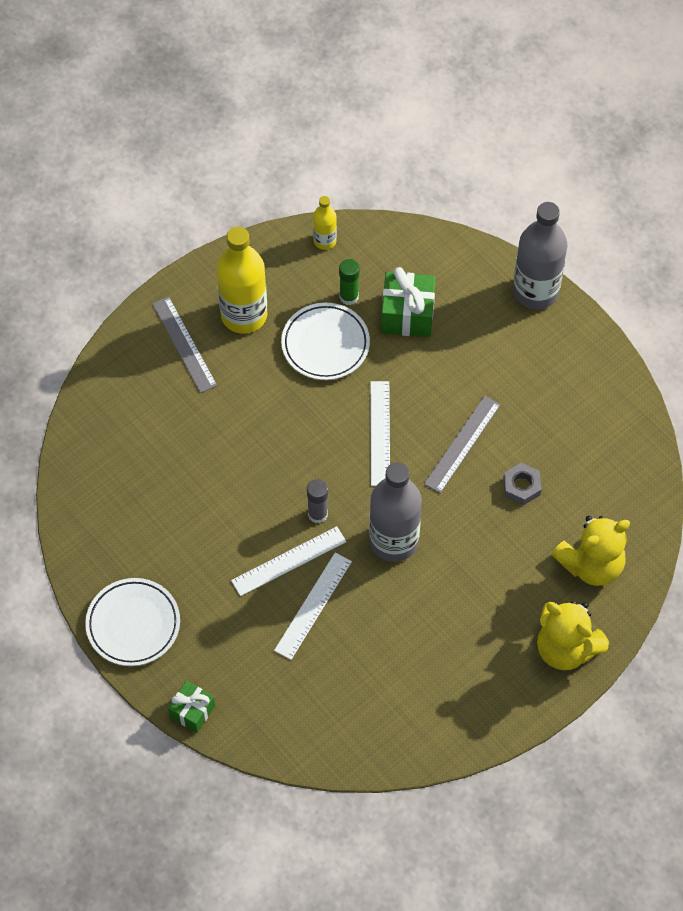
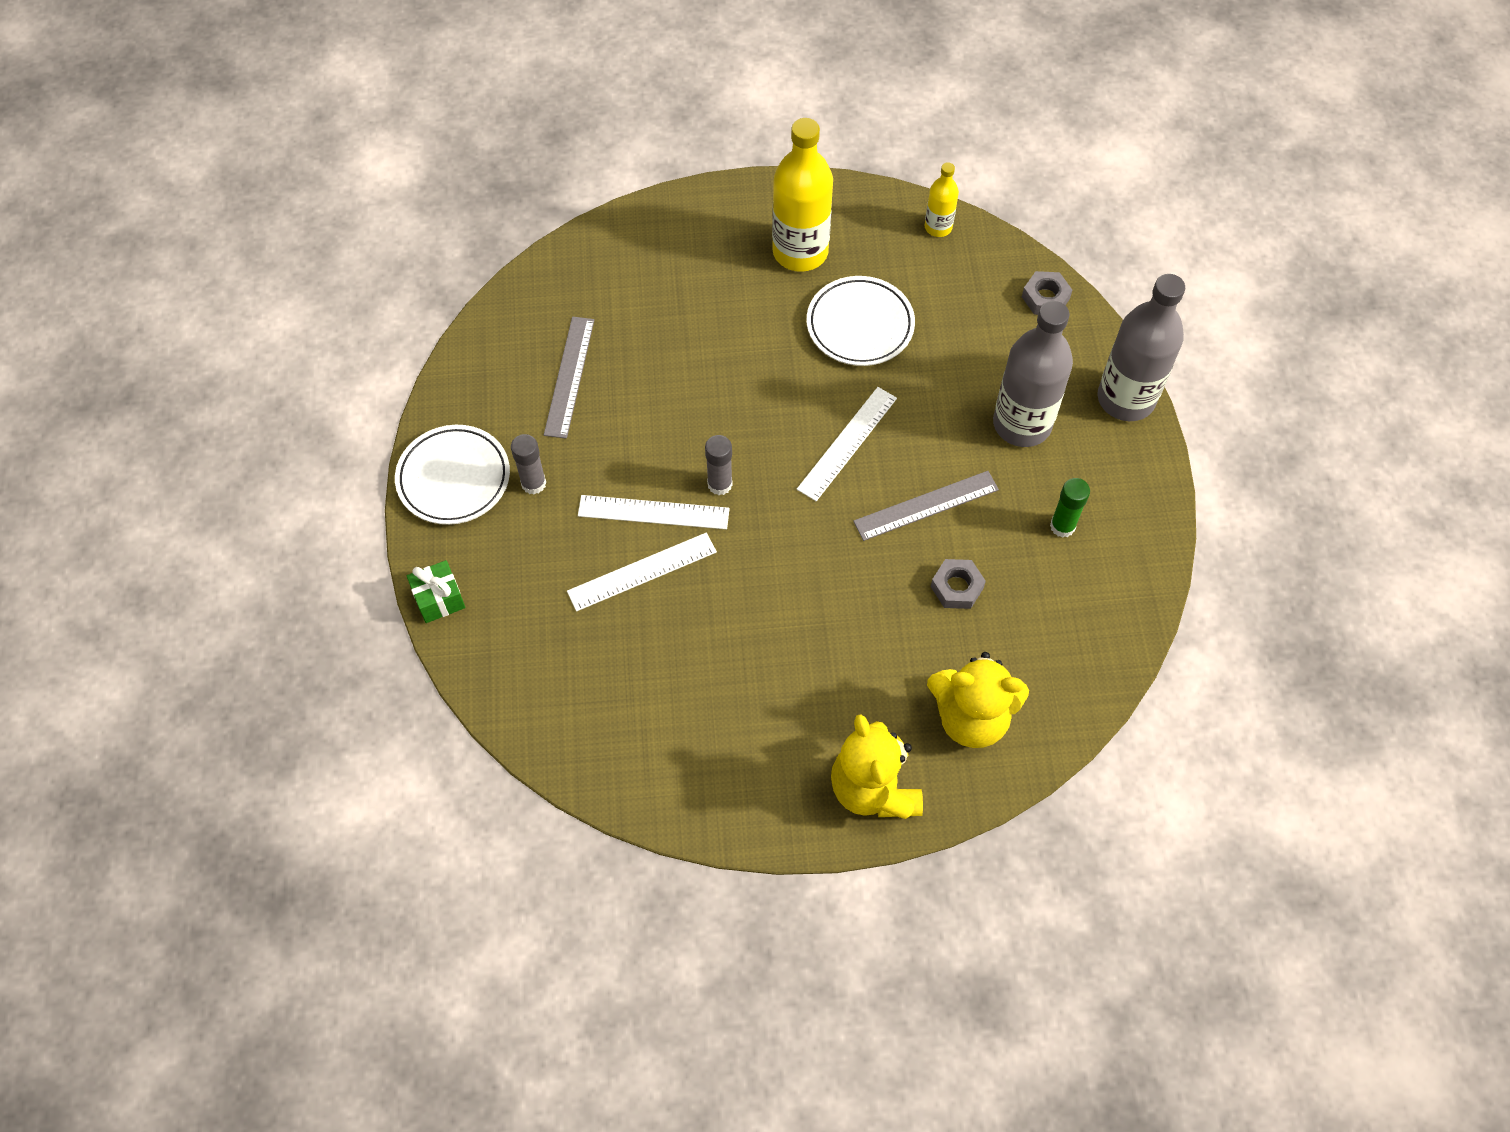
camera: 35 degrees right, 0 degrees up
(184, 344) = (719, 246): grey ruler -> grey ruler (569, 376)
(191, 593) = (533, 483): none -> grey glue stick
(349, 297) = (920, 293): green glue stick -> green glue stick (1062, 526)
(394, 541) = (776, 559): grey bottle -> grey bottle (1022, 424)
(407, 315) = (968, 344): green gift -> none
(433, 250) = (1045, 298): none -> grey nut

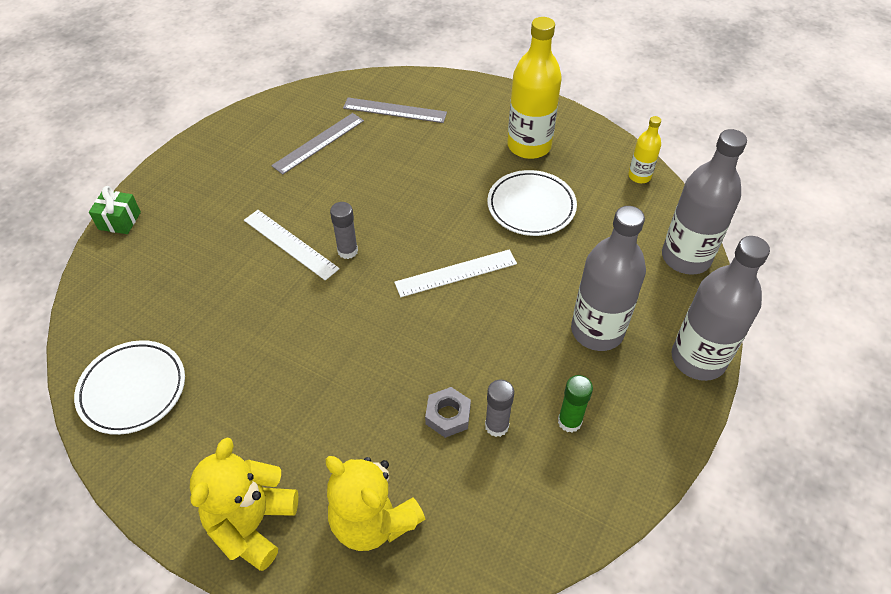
camera: 35 degrees right, 10 degrees down
(454, 478) = (198, 161): white plate -> white plate (133, 389)
(533, 483) = (238, 188): grey glue stick -> grey glue stick (496, 426)
(642, 571) = (248, 274): white ruler -> none
(926, 505) = (475, 344): grey ruler -> grey ruler (394, 110)
(1045, 298) = (686, 257): grey nut -> grey bottle

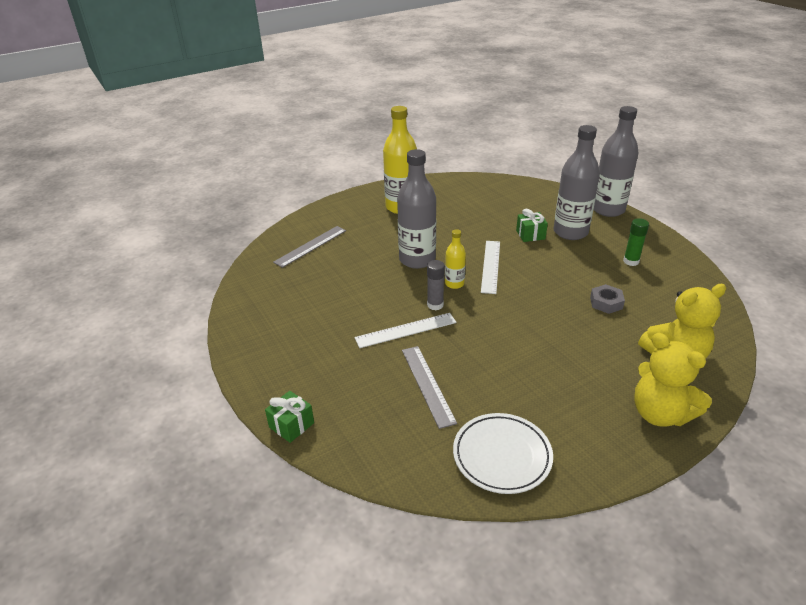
camera: 60 degrees left, 15 degrees down
(318, 143) = (308, 289): grey ruler -> grey ruler (427, 385)
(496, 426) = (622, 287): grey glue stick -> none
(531, 206) = (455, 222): white plate -> none
(557, 289) = (530, 235): none -> green gift
(639, 176) = (462, 182): yellow bottle -> yellow bottle (454, 284)
(686, 257) = (535, 189): grey bottle -> grey bottle (417, 259)

